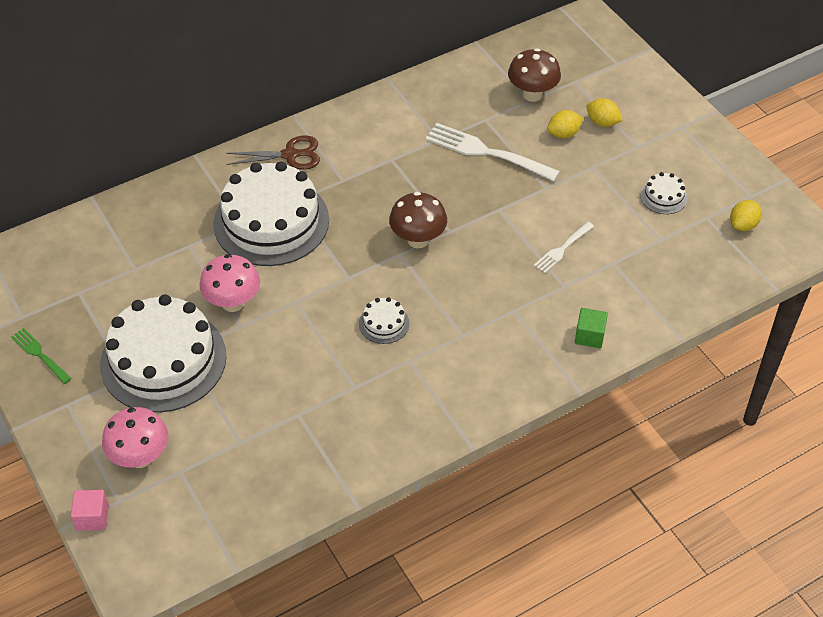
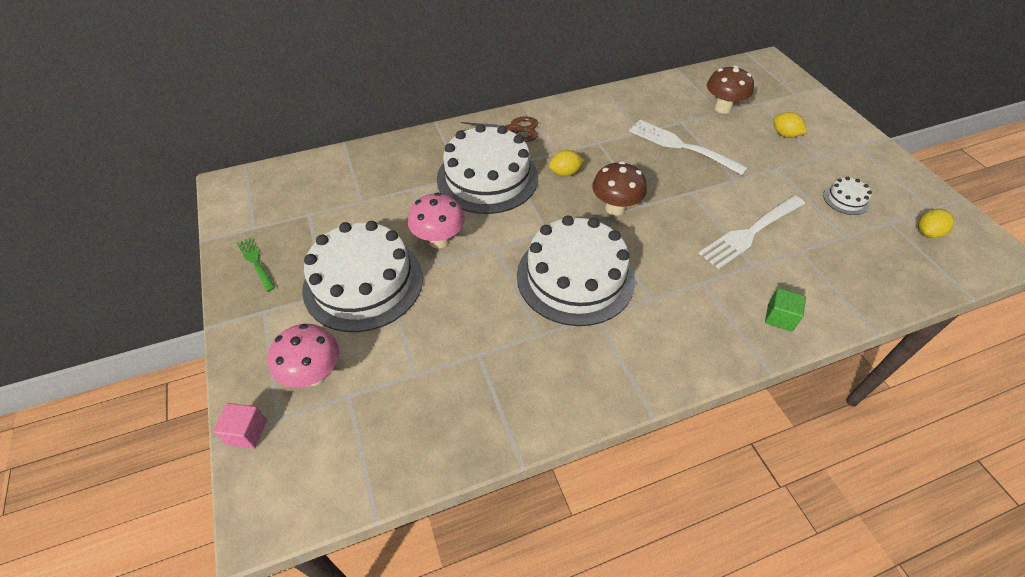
camera: 10 degrees right, 0 degrees up
(384, 323) = (575, 277): white cake -> white cake, size x2.42
(562, 248) = (751, 232): white fork -> white fork, size x1.83
(563, 134) = (750, 140): yellow lemon -> yellow lemon (565, 173)

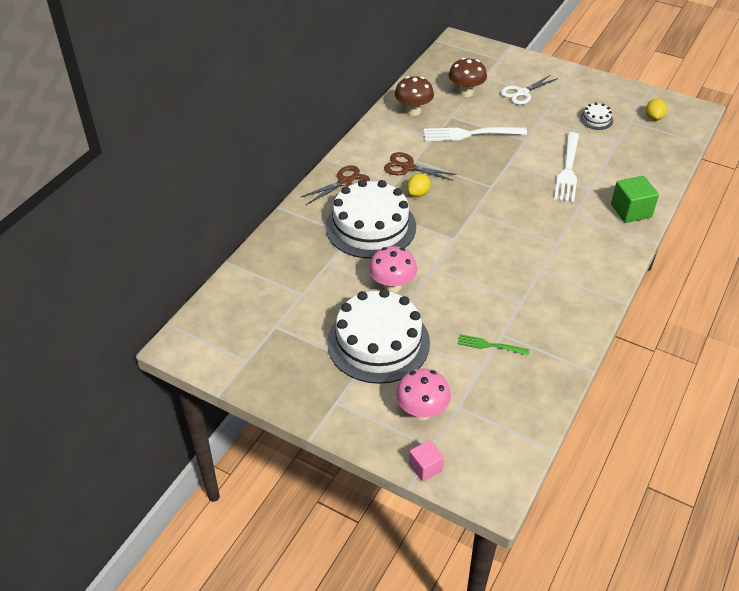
camera: 40 degrees left, 5 degrees down
(256, 262) = (284, 379): green fork -> green fork (490, 345)
(575, 277) = (503, 256): white cake -> none
(584, 146) = (408, 167): none -> brown scissors
(615, 208) = (476, 199): brown mushroom -> brown mushroom (413, 111)
(780, 317) = (631, 211): green cube -> green cube, size x1.59
(785, 135) = (522, 93): yellow lemon -> white scissors

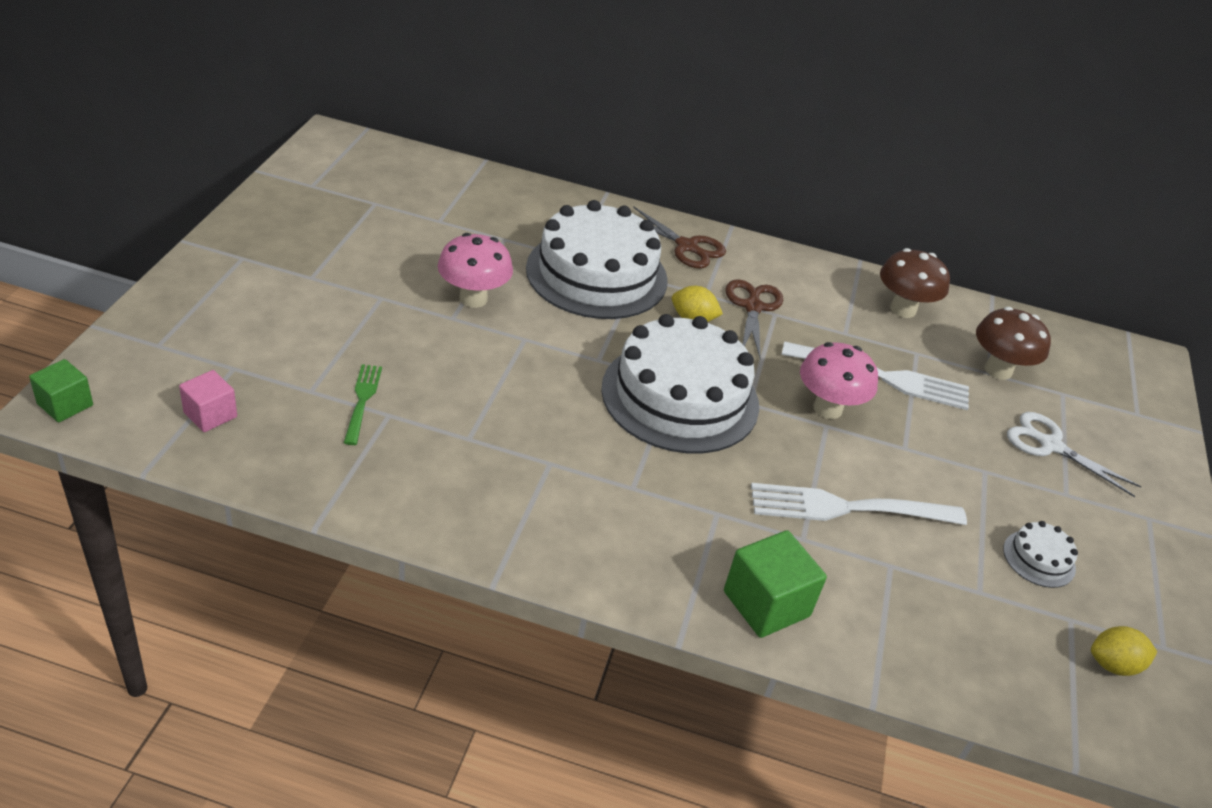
camera: 70 degrees right, 5 degrees down
(378, 342) = (356, 289): white cake -> white cake (680, 396)
(422, 411) = (225, 333): pink mushroom -> pink mushroom (827, 408)
(425, 467) = (122, 338): pink cube -> pink cube (210, 415)
(470, 134) = (881, 377): white fork -> white fork turned 120 degrees clockwise
(494, 494) = (65, 405): none -> green cube

